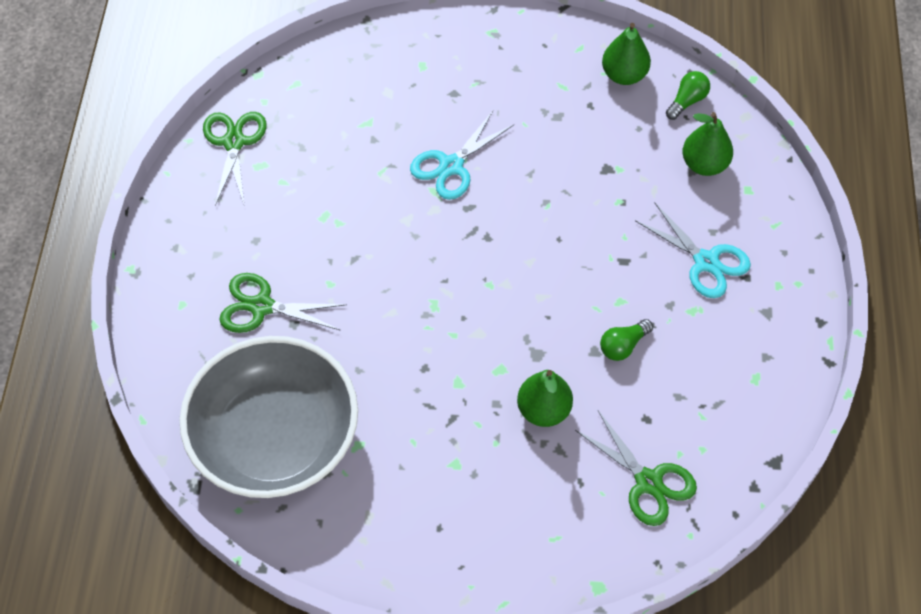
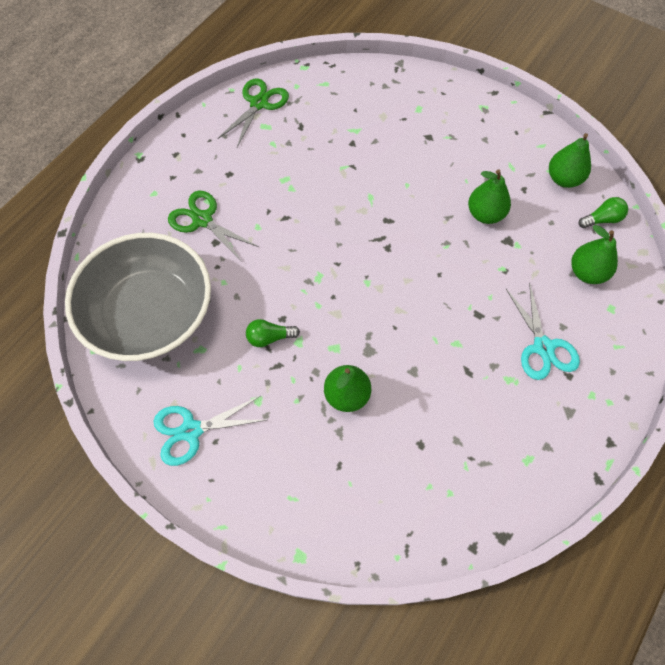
camera: 30 degrees right, 5 degrees up
(451, 166) = (394, 185): turquoise scissors -> turquoise scissors (191, 430)
(567, 151) = (485, 214): none -> green pear
(623, 346) = (438, 378): green light bulb -> green light bulb (269, 337)
(648, 482) = (390, 495): green scissors -> none

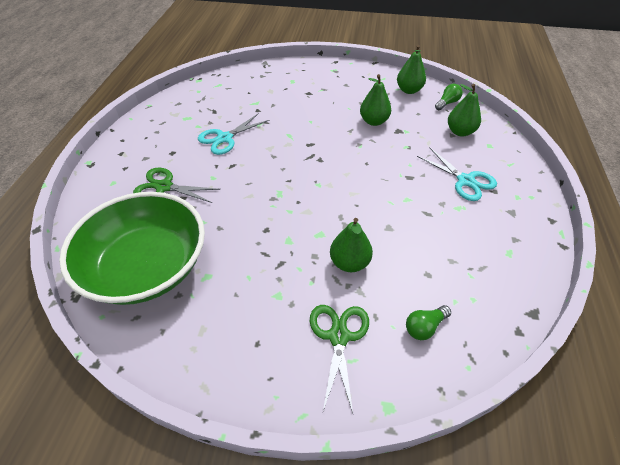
camera: 25 degrees left, 15 degrees down
(150, 314) = (147, 267): grey bowl -> green bowl
(191, 430) = (230, 344): turquoise scissors -> turquoise scissors (225, 138)
(259, 103) = (175, 107): green scissors -> green scissors (339, 336)
(269, 337) = (263, 246): green light bulb -> green light bulb (424, 327)

